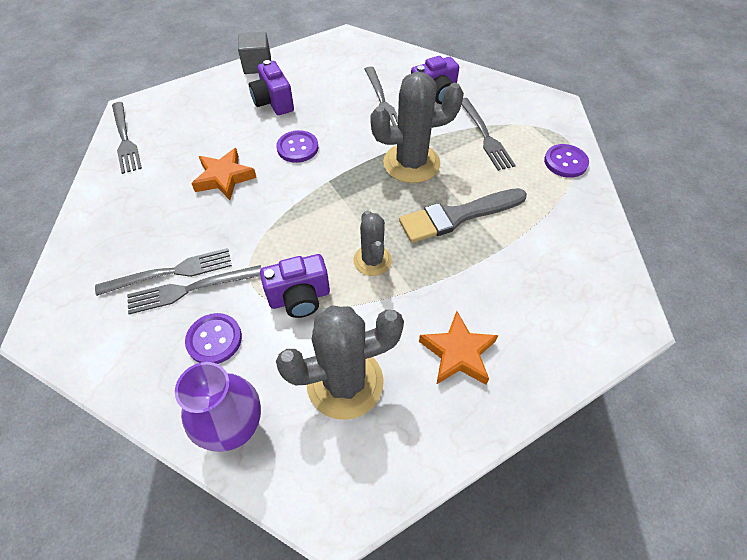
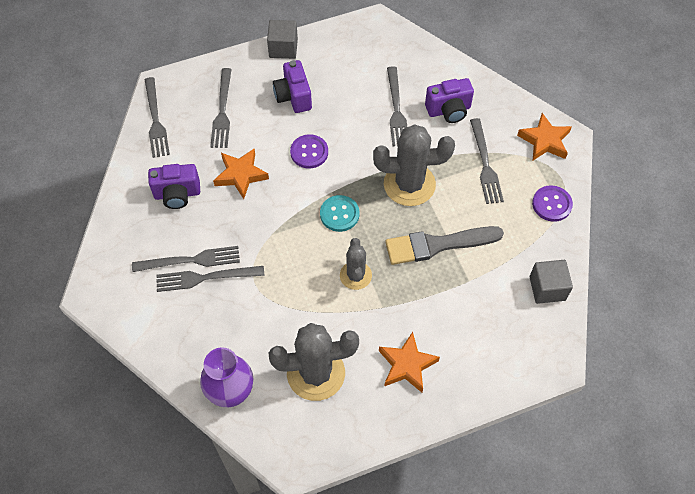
camera: 10 degrees right, 5 degrees up
(199, 123) = (222, 111): none -> grey fork
(214, 339) = (221, 323): purple button -> none
(300, 298) = (291, 299): purple camera -> purple camera (177, 194)
(341, 201) = (339, 214): none -> turquoise button
(537, 109) = (544, 141): none -> orange star
(592, 242) = (547, 288): none -> grey cube

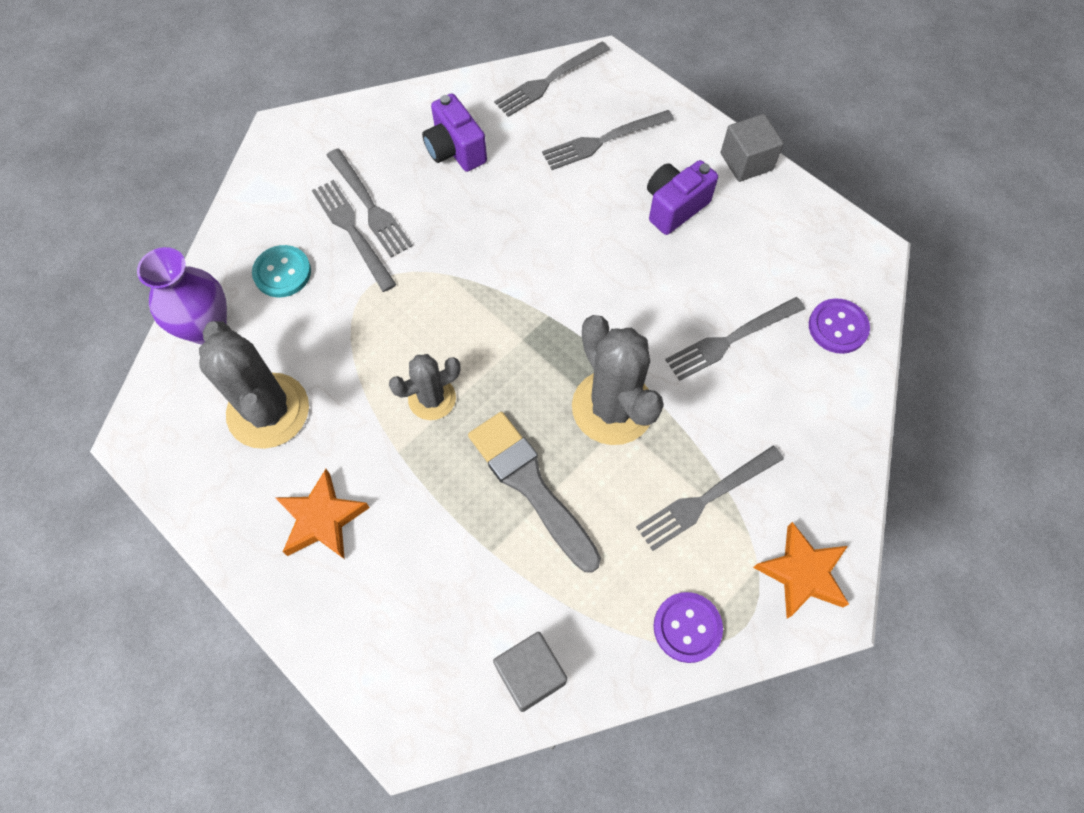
camera: 65 degrees right, 5 degrees up
(241, 175) = (518, 202): orange star -> none
(309, 152) = (596, 263): purple button -> purple button (837, 327)
(339, 214) = (517, 339): turquoise button -> turquoise button (282, 272)
(449, 110) = (773, 410): purple camera -> none

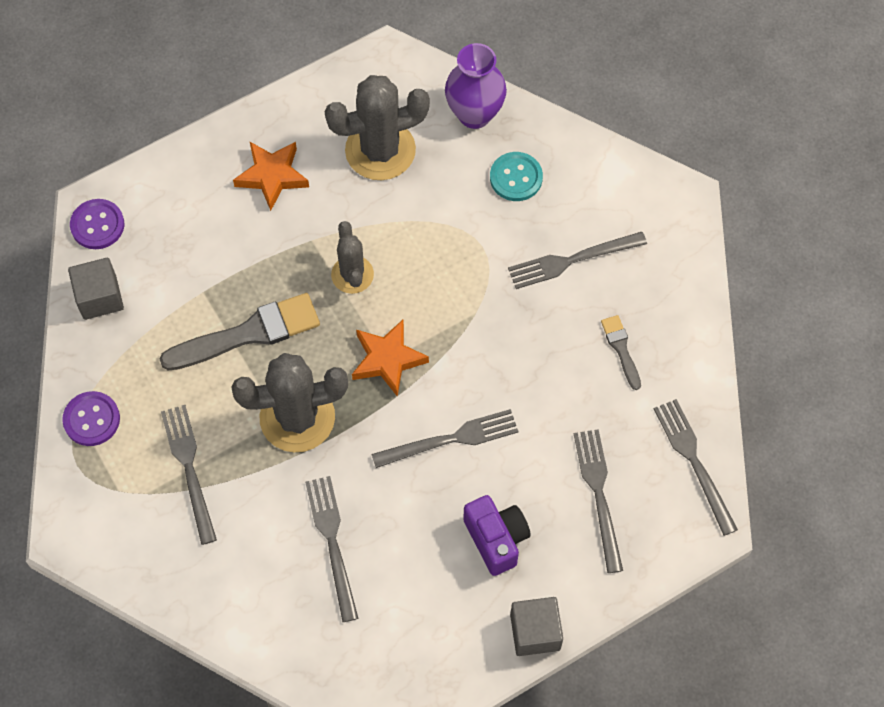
camera: 105 degrees right, 0 degrees up
(352, 231) = (546, 241): grey fork -> grey fork (451, 439)
(455, 150) = (621, 349): purple camera -> grey brush
(802, 573) = (100, 524): orange star -> orange star (387, 360)
(837, 327) = (315, 647): purple button -> purple button (97, 225)

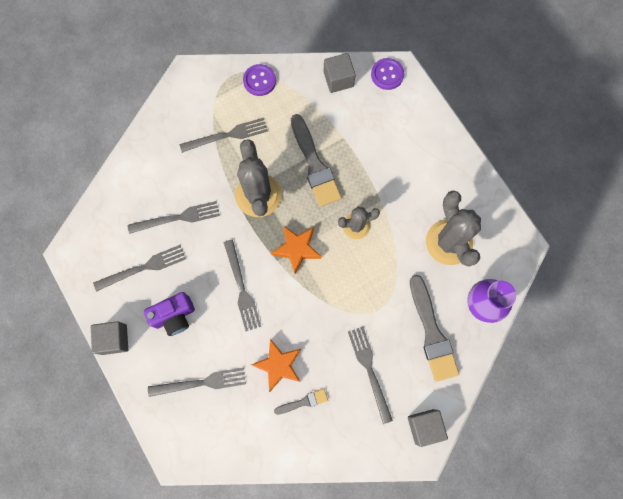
camera: 90 degrees right, 10 degrees up
(272, 176) = (426, 174): orange star -> orange star (278, 365)
(516, 178) = (432, 333): turquoise button -> grey brush
(647, 192) = (424, 426): none -> grey cube
(694, 461) = (221, 448): grey fork -> grey fork (143, 267)

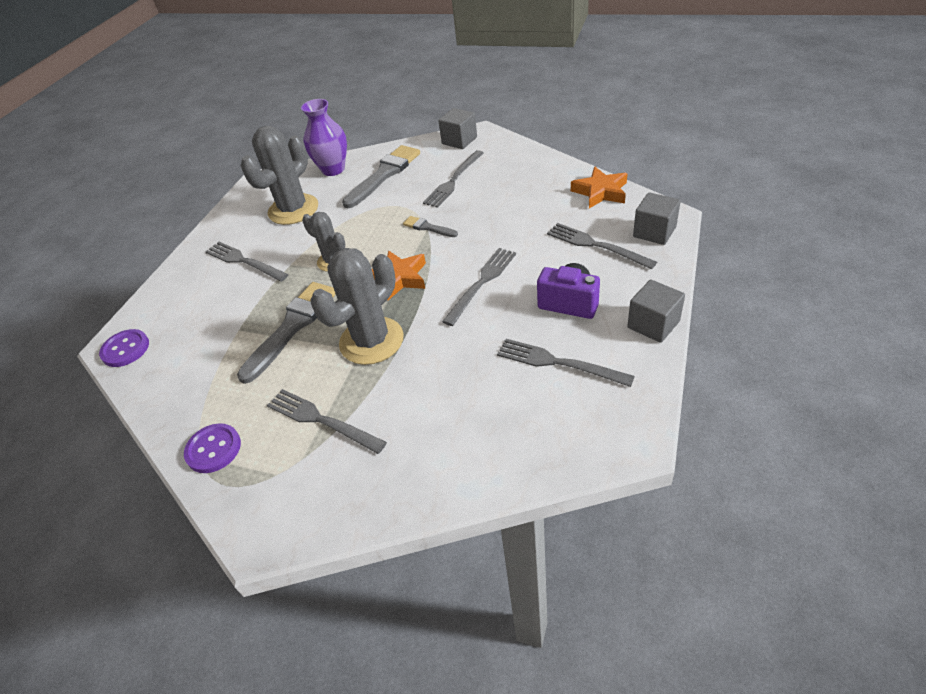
camera: 125 degrees left, 30 degrees down
(178, 218) = (470, 381): grey fork -> grey fork (244, 261)
(278, 365) = (516, 219): orange star -> orange star (600, 192)
(303, 402) = (524, 191): grey brush -> grey brush (428, 227)
(338, 79) = (159, 381): grey cube -> grey cube (654, 232)

